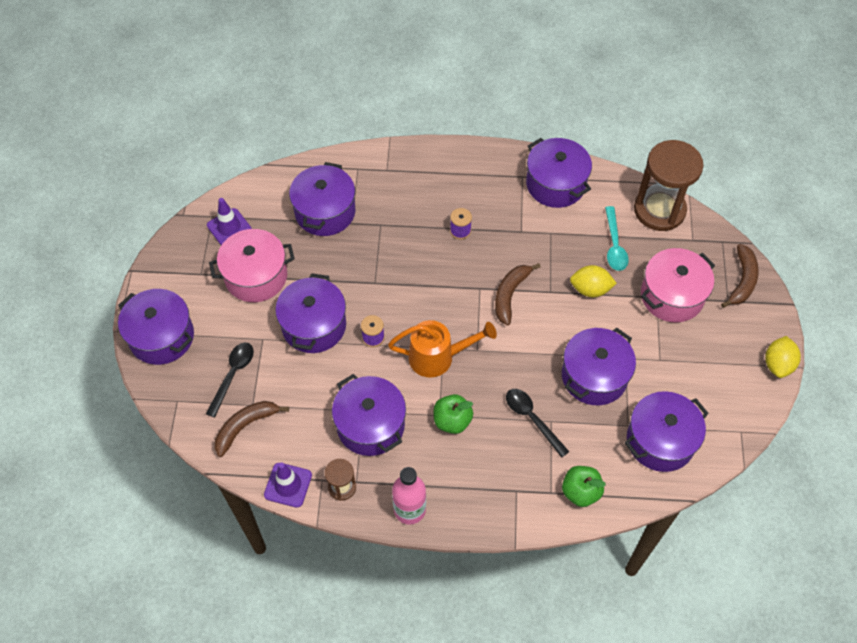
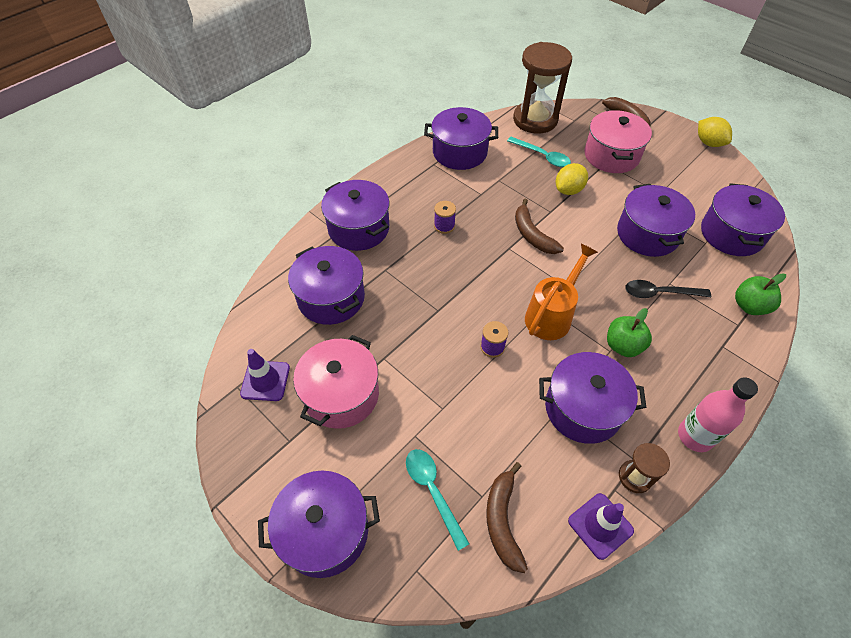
camera: 50 degrees left, 5 degrees down
(233, 375) = (433, 491): black spoon -> turquoise spoon
(314, 325) = (439, 383): purple pot -> purple pot (358, 228)

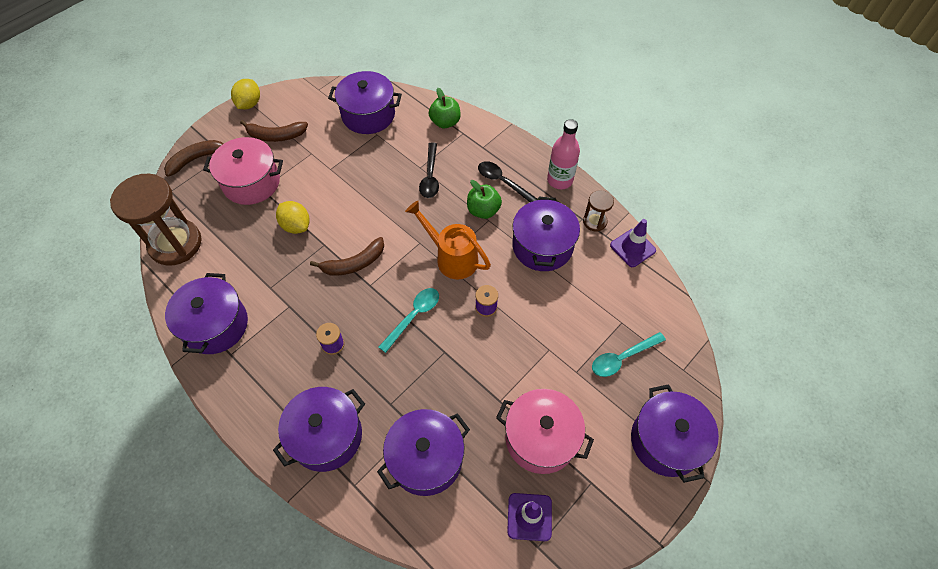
camera: 90 degrees left, 5 degrees up
(502, 521) = (638, 309): brown banana -> brown banana (276, 136)
(542, 156) = (240, 243): turquoise spoon -> turquoise spoon (413, 316)
(647, 234) = (362, 172): purple pot -> none
(672, 368) = (503, 182): none -> black spoon
(708, 143) = (249, 104): yellow lemon -> yellow lemon turned 45 degrees counterclockwise

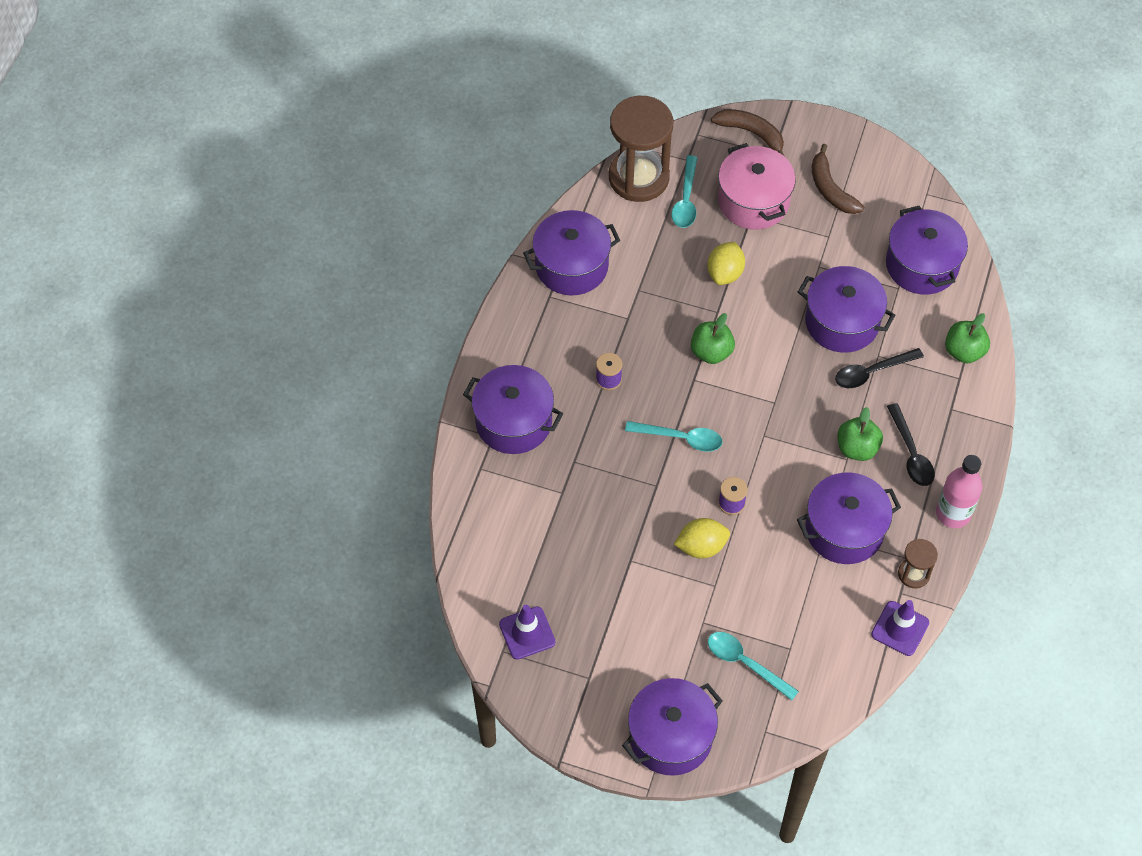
camera: 65 degrees right, 0 degrees up
(218, 222) = (686, 199): none -> turquoise spoon
(249, 104) = (858, 137): yellow lemon -> yellow lemon (701, 546)
(354, 263) = (711, 352): brown banana -> green apple
(426, 459) = (536, 518): purple pot -> purple pot (842, 322)
(451, 257) = (774, 443): orange watering can -> none
(503, 182) = (911, 453): black spoon -> black spoon turned 150 degrees clockwise
(541, 438) = (611, 614): pink pot -> none

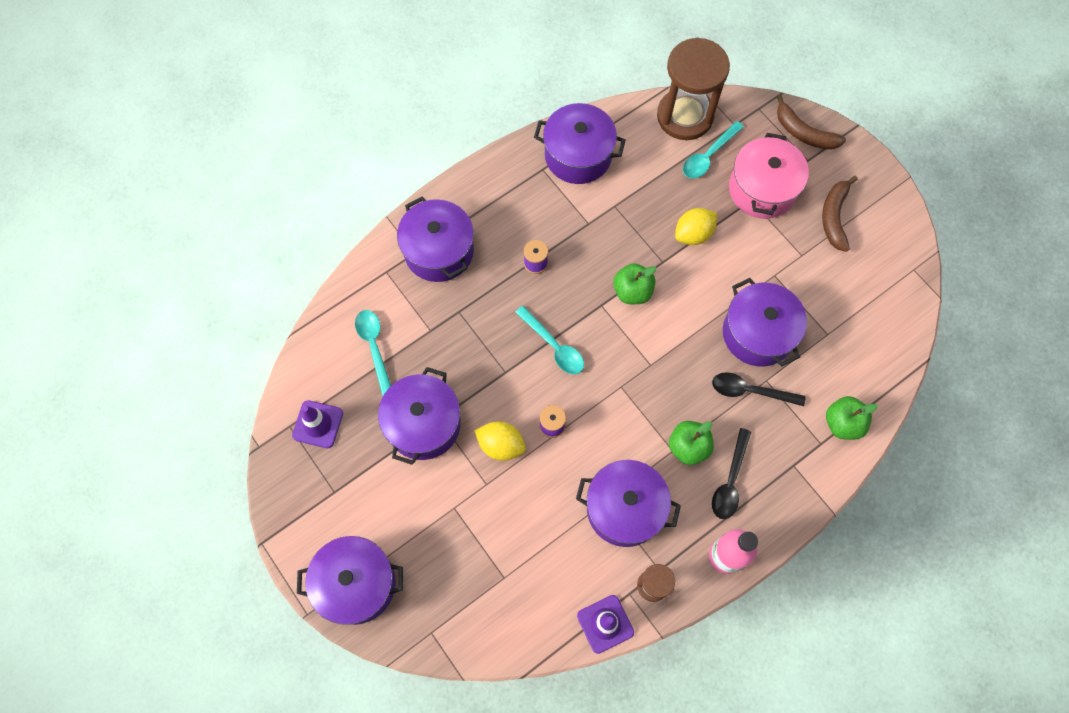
camera: 35 degrees right, 10 degrees up
(745, 663) = (460, 565): turquoise spoon -> turquoise spoon (374, 347)
(751, 133) = (803, 133): brown banana -> brown banana turned 150 degrees clockwise
(921, 265) = (863, 327): purple pot -> purple pot (423, 424)

